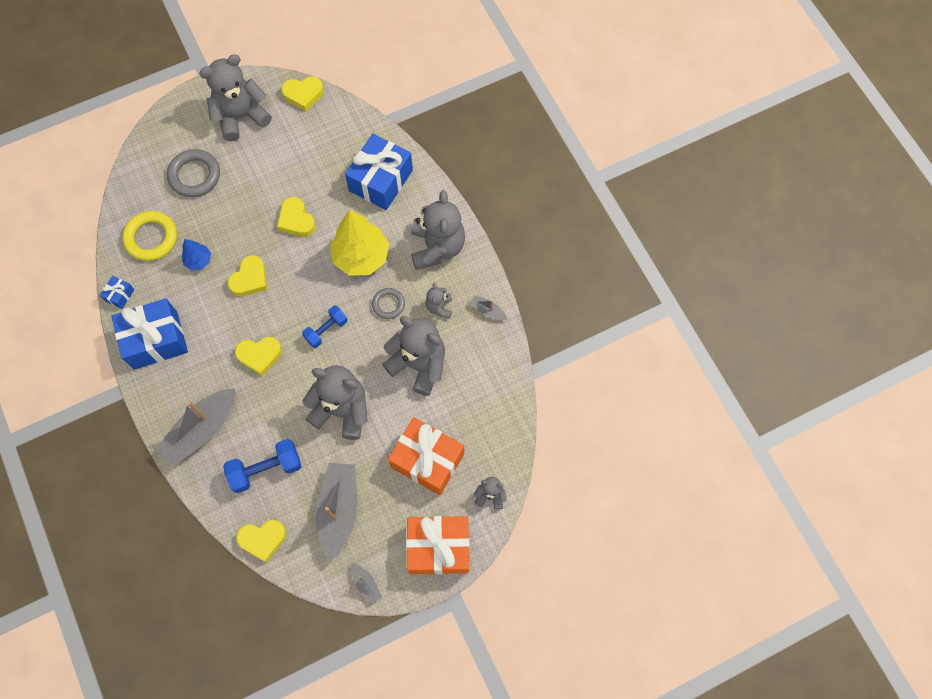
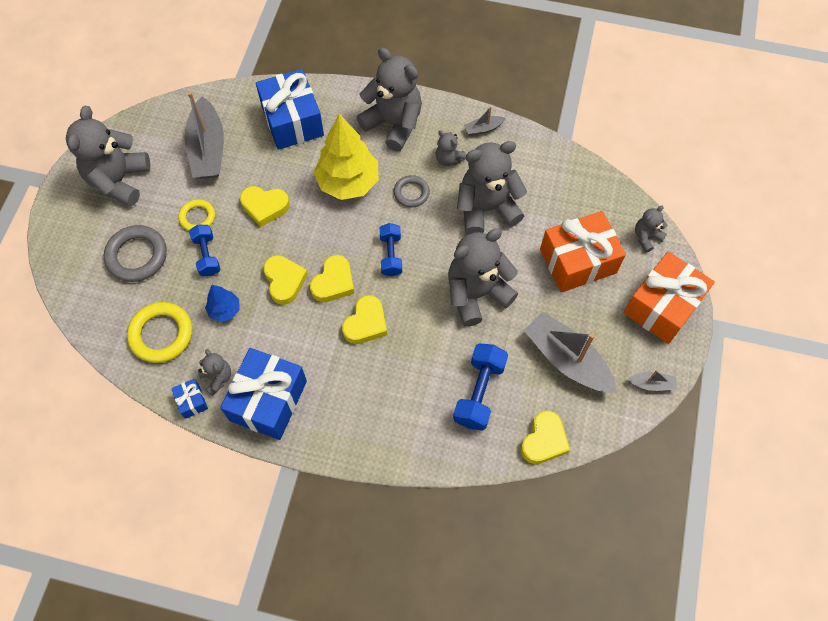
camera: 50 degrees left, 5 degrees down
(147, 296) = (217, 378): none -> grey teddy bear
(201, 430) = (394, 421): grey boat -> grey boat (208, 149)
(229, 216) = (207, 255): none -> blue dumbbell
(253, 186) = (197, 217): none -> yellow ring
(303, 95) = (151, 120): yellow heart -> yellow heart (333, 282)

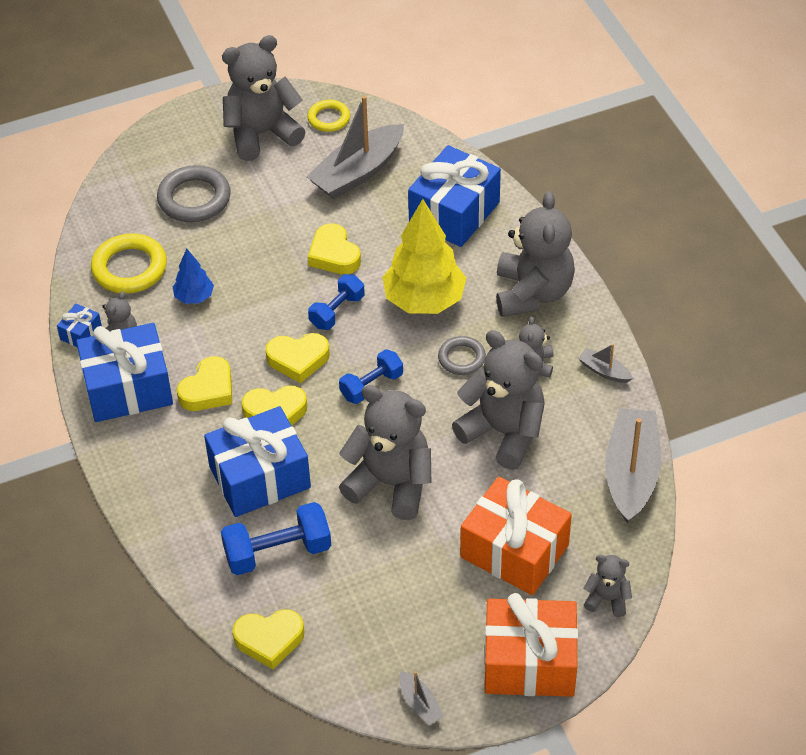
camera: 55 degrees right, 15 degrees down
(197, 217) = (275, 213): yellow ring -> yellow ring (329, 118)
(207, 255) = (240, 247): blue dumbbell -> blue dumbbell (337, 311)
(284, 281) = (265, 321): yellow heart -> yellow heart (208, 390)
(411, 365) = (260, 477): none -> blue gift
(566, 359) = (382, 608): grey boat -> grey boat (631, 473)

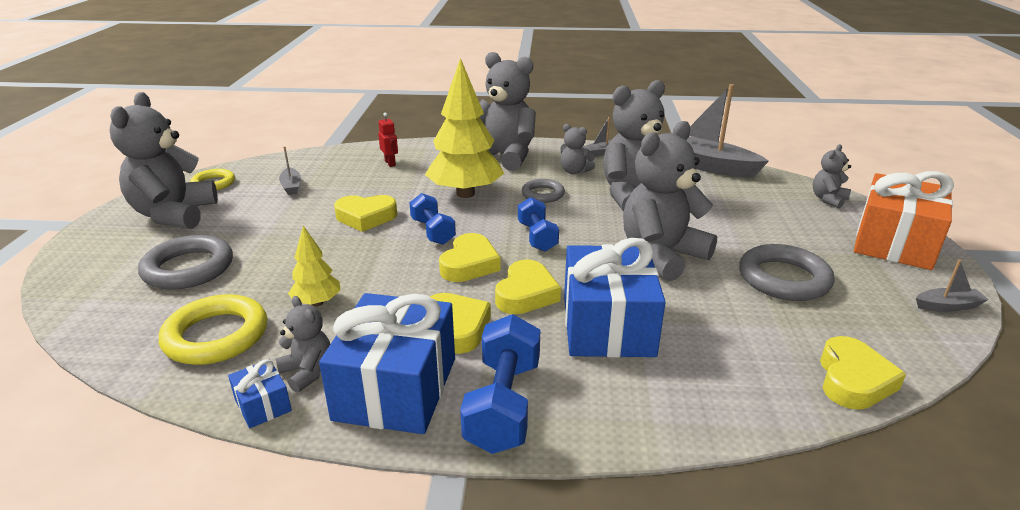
camera: 65 degrees left, 20 degrees down
(194, 297) = (317, 303): blue tree -> yellow tree
(278, 552) = (721, 341): blue dumbbell -> blue dumbbell (503, 405)
(357, 172) = (291, 186): grey boat -> grey boat, size x0.45
(401, 580) = (783, 279): none -> grey ring
(454, 213) = (390, 163): blue gift -> red robot
(514, 551) = (766, 221): orange gift -> none

